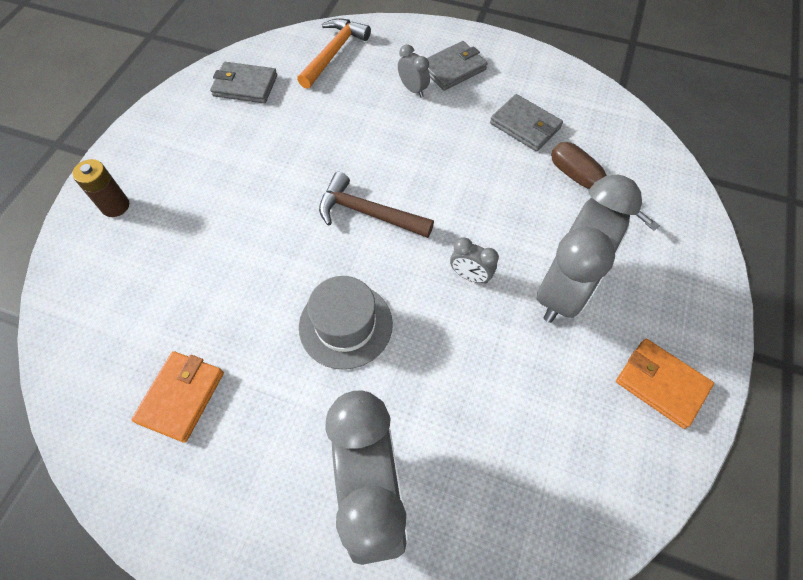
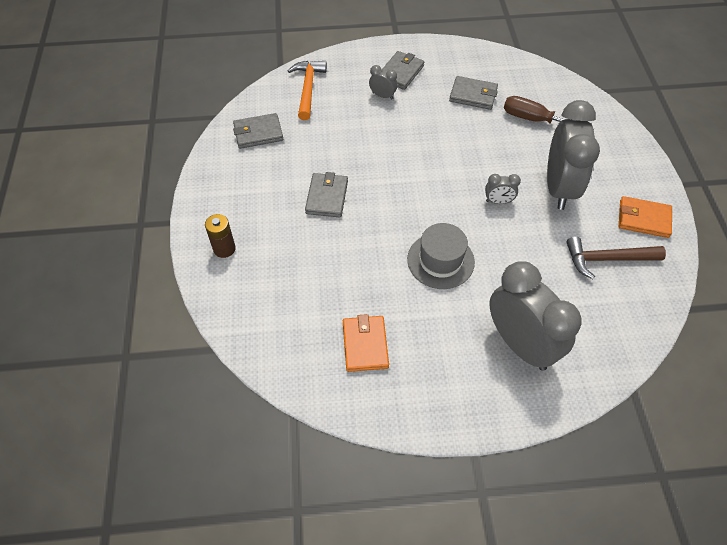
camera: 25 degrees left, 5 degrees down
(267, 188) = (327, 197): none -> grey wallet
(368, 213) = (408, 187): brown hammer -> brown hammer (607, 259)

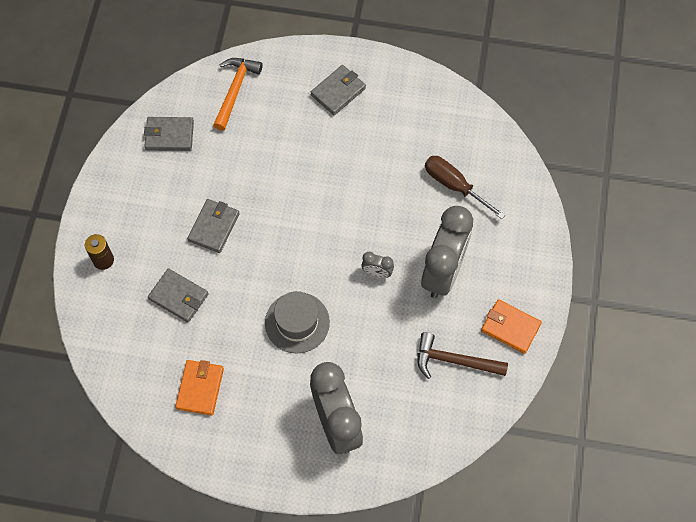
camera: 15 degrees right, 10 degrees up
(382, 96) = (309, 118): grey clock -> none
(473, 95) = (403, 139): grey wallet -> grey wallet (178, 297)

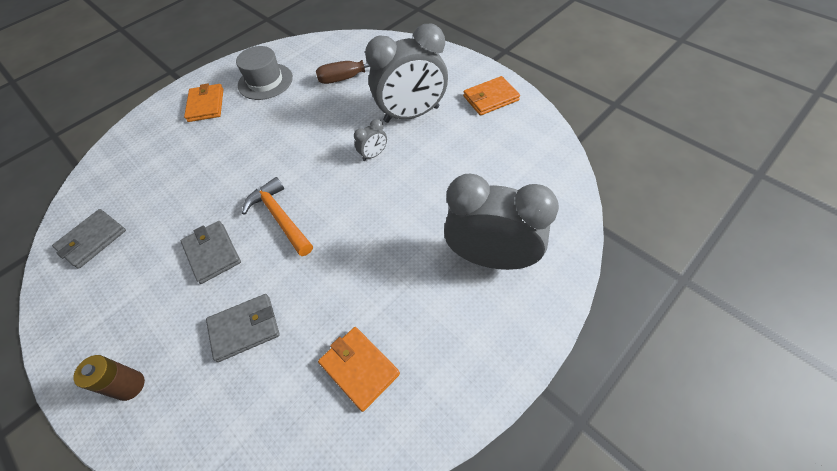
camera: 50 degrees left, 10 degrees down
(235, 90) = (121, 168): orange hammer -> orange hammer (280, 217)
(297, 322) = (366, 236): grey hat -> grey hat (265, 81)
(338, 92) = (206, 105): grey wallet -> orange wallet
(443, 272) = (411, 114): grey clock -> grey clock turned 105 degrees clockwise
(454, 361) = (493, 143): brown hammer -> none

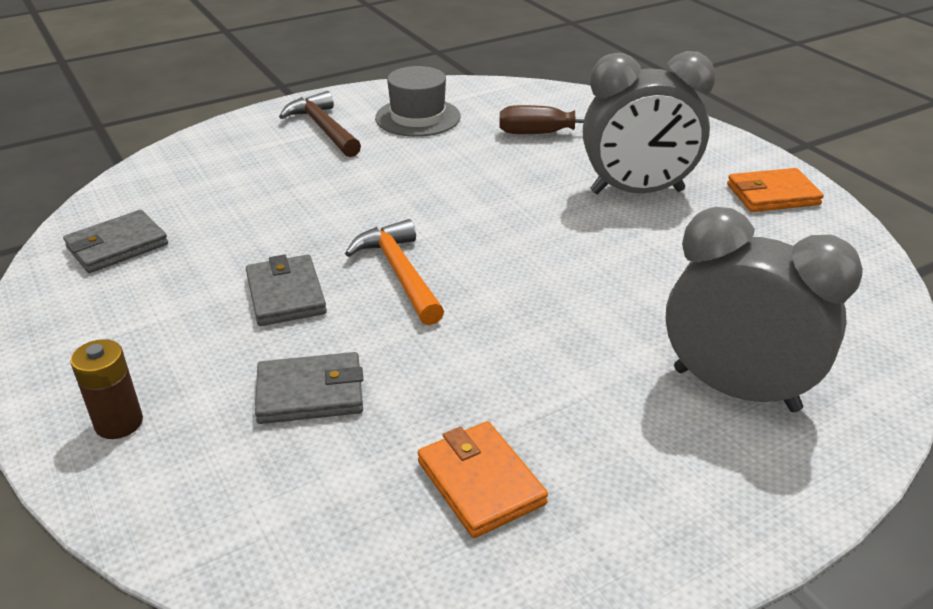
camera: 10 degrees right, 20 degrees down
(206, 105) = (323, 128): orange wallet -> brown hammer
(374, 155) = (565, 228): grey clock -> none

